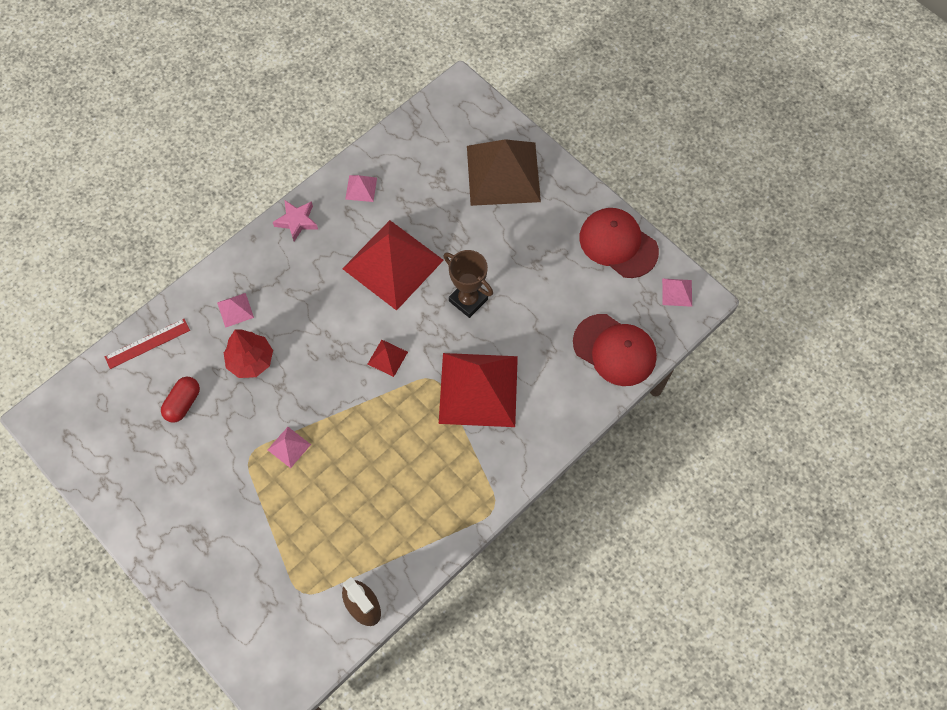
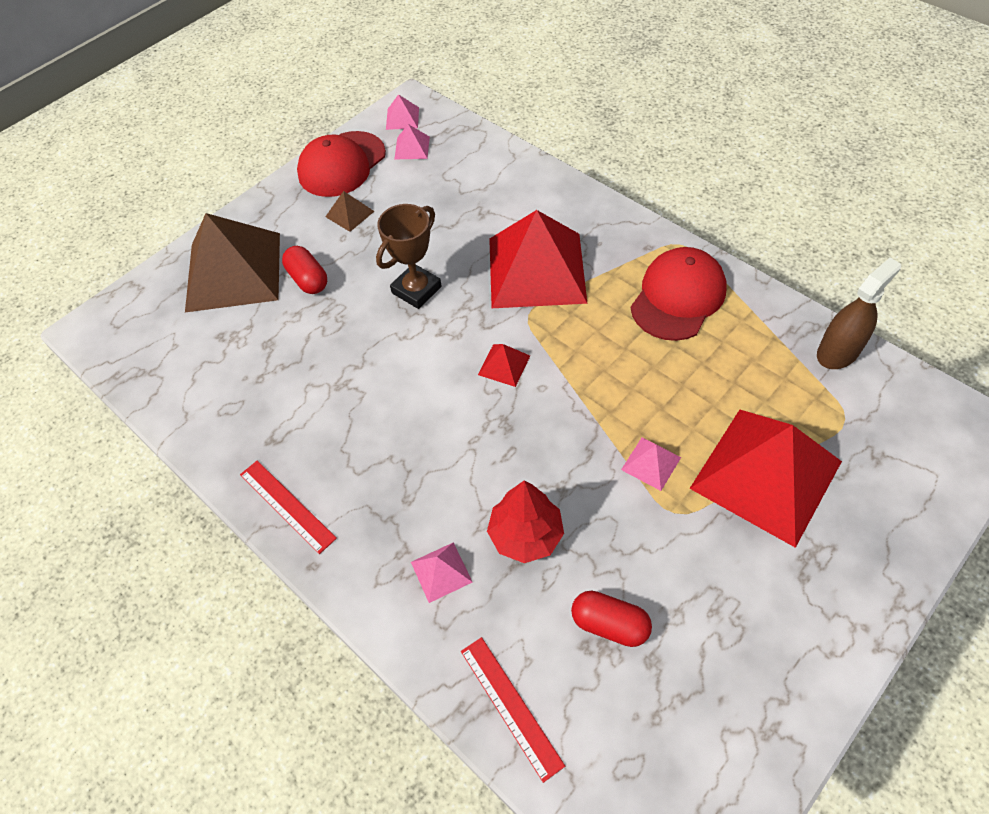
camera: 90 degrees left, 10 degrees down
(296, 221) = (287, 506): pink star -> red ruler
(361, 188) = (237, 427): pink pyramid -> pink pyramid (412, 147)
(393, 264) = (364, 374): red pyramid -> red pyramid (766, 474)
(488, 224) = (308, 279): none -> red capsule
(557, 251) = (349, 214): none -> brown pyramid
(614, 350) = (474, 160): red cap -> red cap (678, 297)

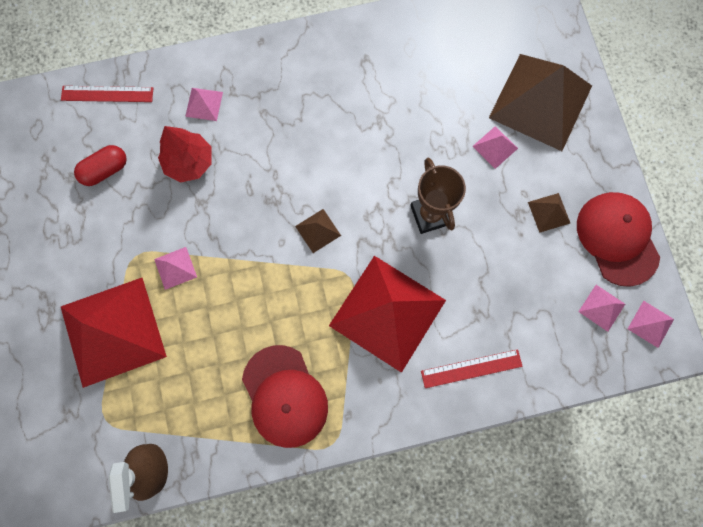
camera: 120 degrees right, 20 degrees up
(287, 506) = (310, 46): red ruler -> red ruler (471, 368)
(308, 279) = (495, 147): red capsule -> pink pyramid
(504, 365) = (318, 230): red pyramid -> brown pyramid

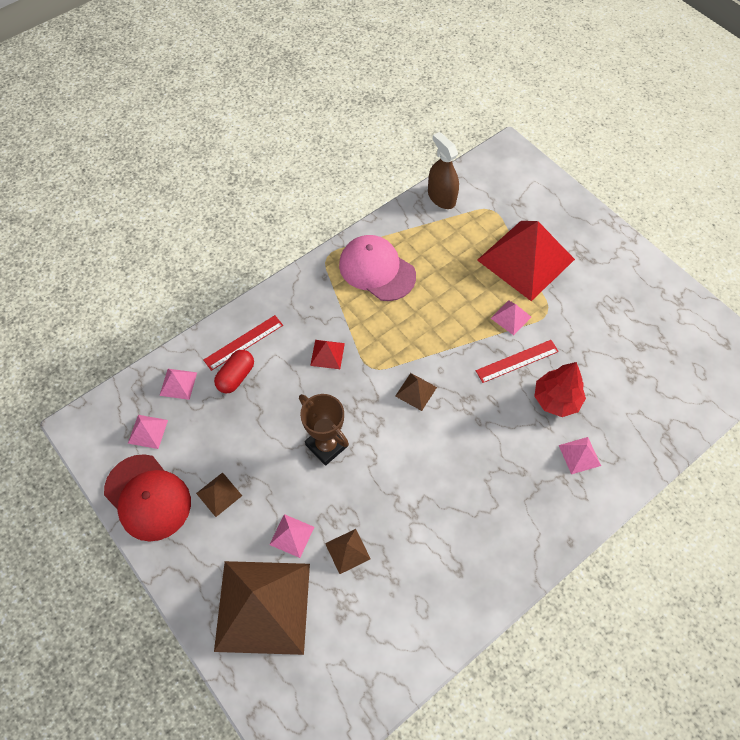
camera: 155 degrees right, 15 degrees down
(105, 170) = (618, 363): red capsule -> red capsule (236, 376)
(107, 94) = (667, 426): red ruler -> red ruler (517, 361)
(284, 396) = (377, 270): red cap -> pink cap
(387, 313) = (327, 354): red pyramid -> red pyramid, size x0.40
(451, 114) = (347, 551): none -> brown pyramid
(650, 324) = (101, 436): pink pyramid -> pink pyramid (178, 383)

